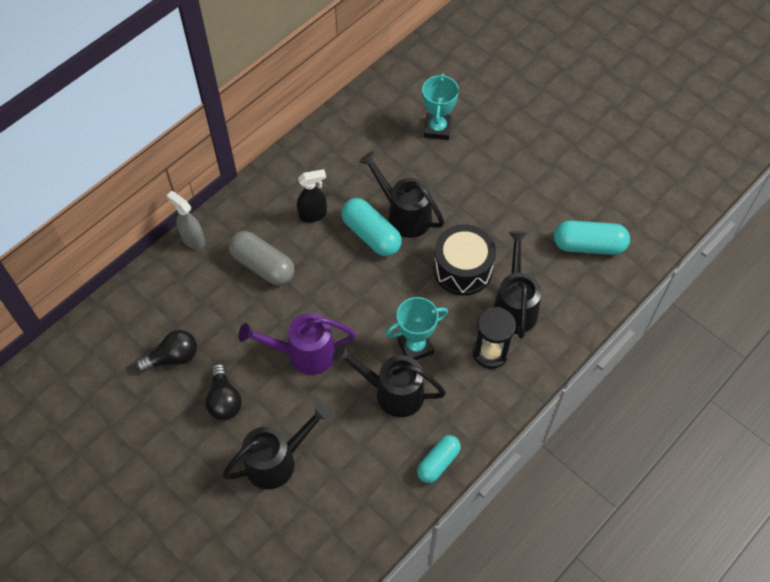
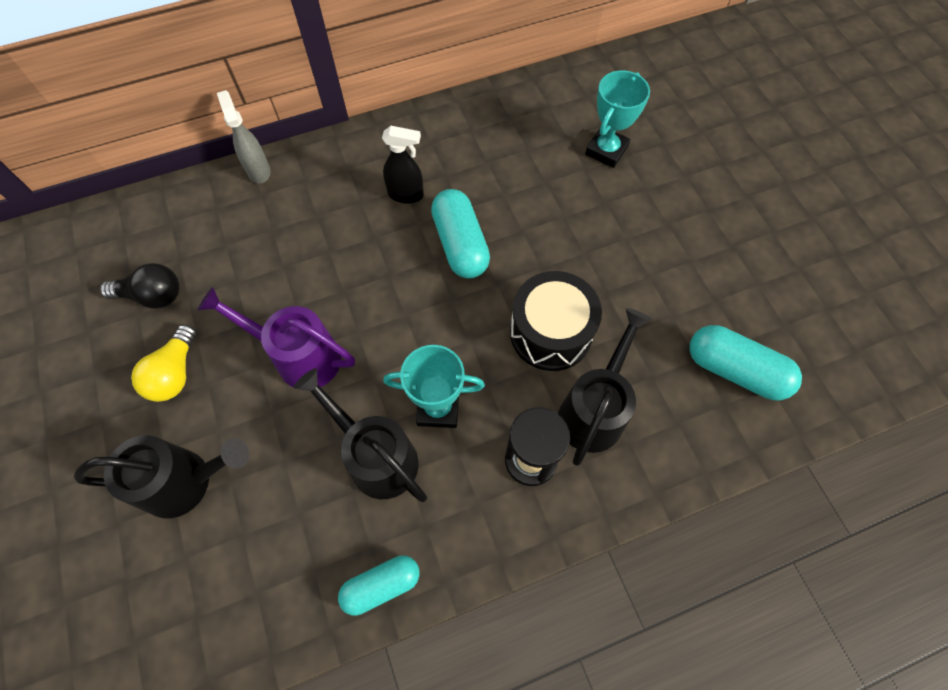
camera: 25 degrees right, 5 degrees up
(224, 400) = (175, 373): black light bulb -> yellow light bulb
(263, 266) = (315, 230): grey capsule -> none
(404, 214) = (513, 235): black watering can -> none

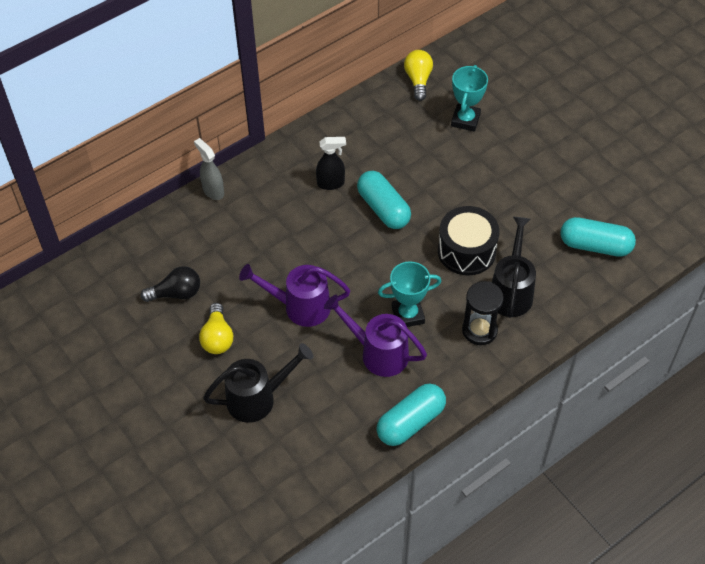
camera: 15 degrees left, 10 degrees down
(376, 456) = (378, 352): black watering can -> purple watering can
(381, 585) = (410, 422): turquoise capsule -> turquoise capsule, size x1.50
(563, 87) = (418, 80): none -> yellow light bulb

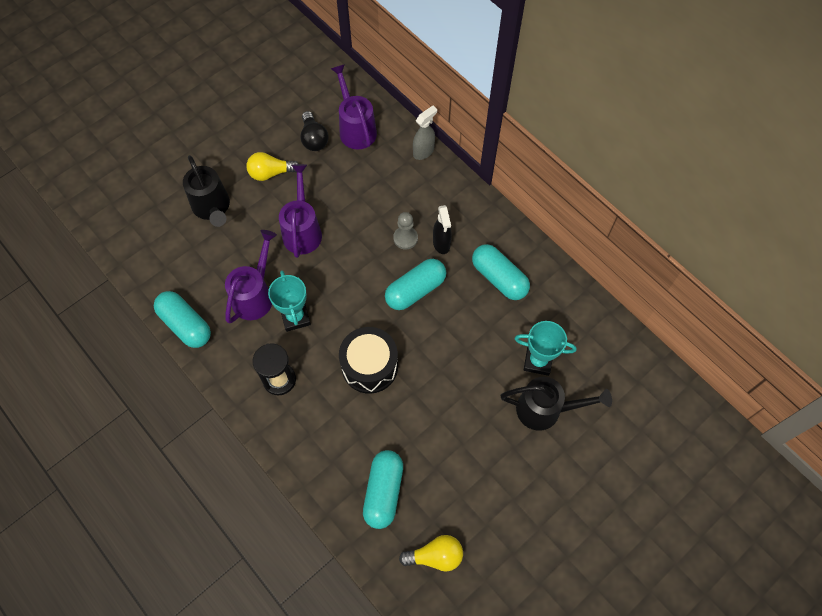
camera: 85 degrees right, 10 degrees up
(169, 252) = (355, 128): none -> purple watering can
(321, 213) = (405, 238): none -> grey pawn
(375, 140) = (499, 278): none -> turquoise capsule
(418, 80) = (586, 313): yellow light bulb -> yellow light bulb (435, 556)
(511, 291) = (324, 408): black watering can -> black watering can (546, 410)

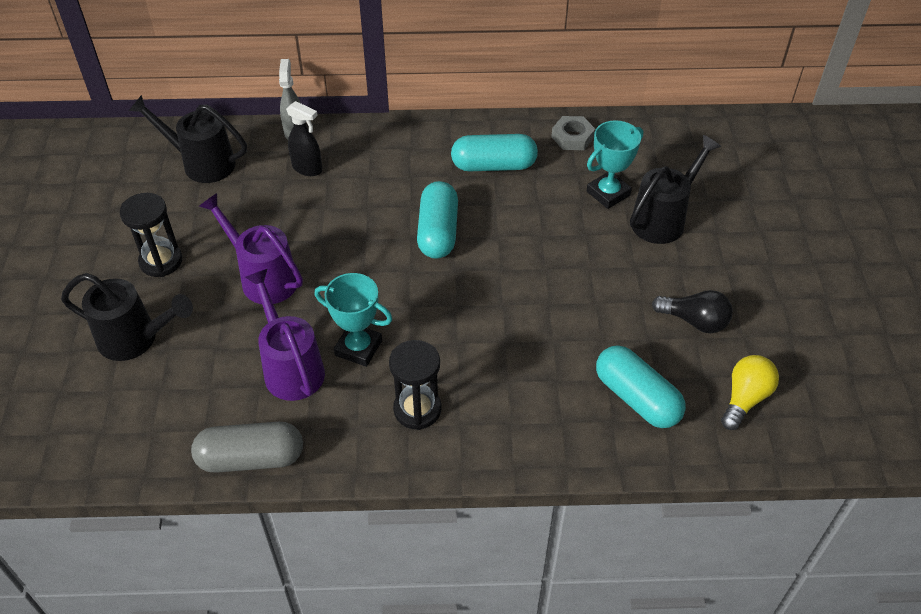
camera: 50 degrees left, 15 degrees down
(185, 324) = (251, 458): turquoise capsule -> grey capsule
(270, 173) = (161, 261): yellow light bulb -> black hourglass
(314, 139) = (169, 201): black light bulb -> black light bulb (694, 321)
(355, 128) = (201, 163): purple watering can -> black watering can
(369, 366) = (483, 320): black drum -> none
(405, 238) = (372, 204): grey pawn -> none
(441, 244) = (410, 182): black spray bottle -> black spray bottle (307, 169)
(569, 304) = (572, 137): none -> grey nut

